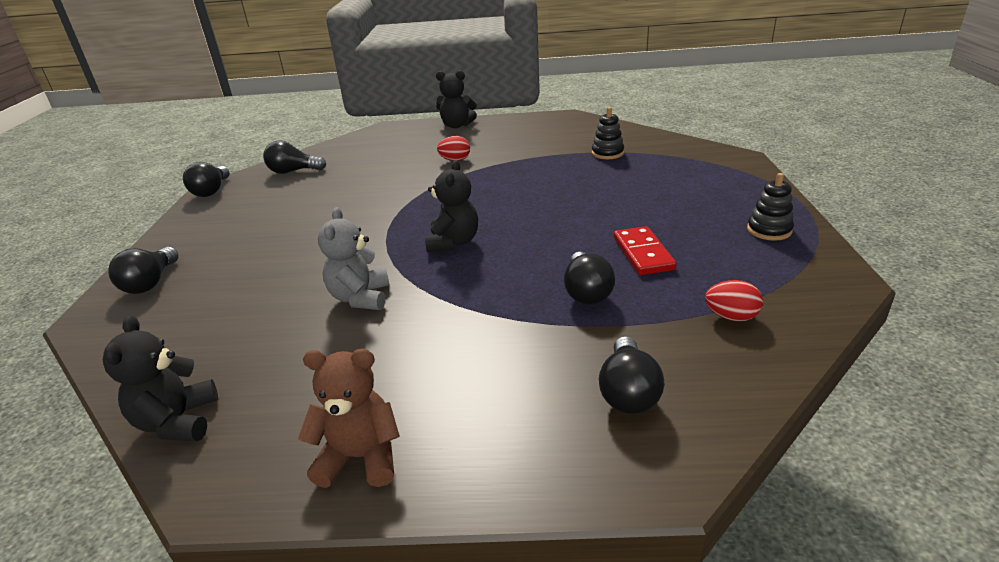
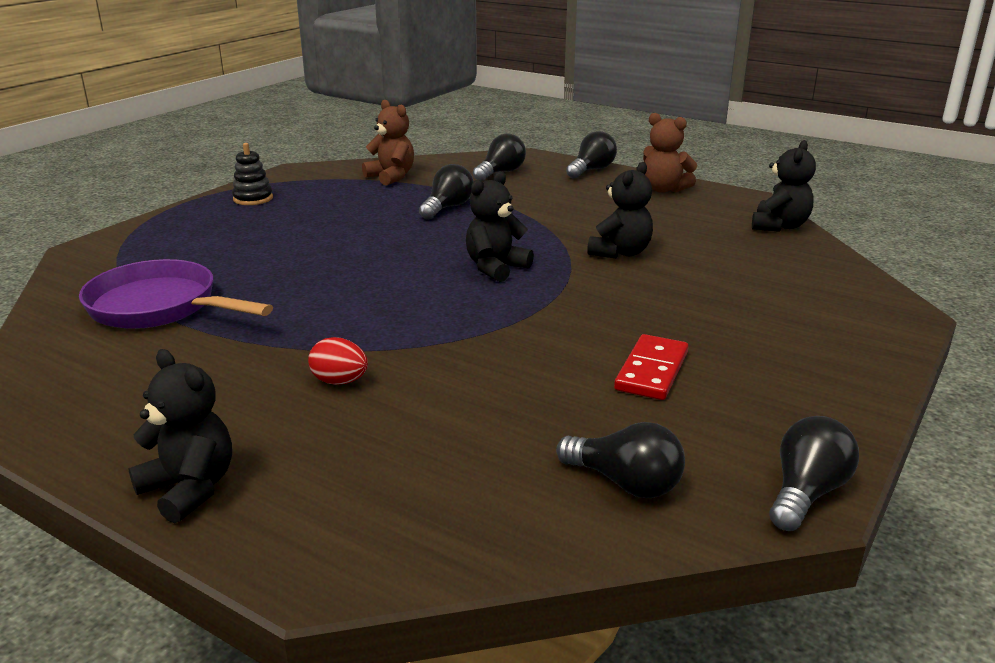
camera: 150 degrees left, 5 degrees down
(151, 283) = (850, 333): black light bulb -> black light bulb (591, 170)
(360, 298) = (620, 252): grey teddy bear -> black teddy bear
(607, 153) = (160, 307): black stacking toy -> purple pan
(643, 254) = (366, 213): red domino -> red domino (652, 371)
(731, 317) = (391, 177): red egg -> brown teddy bear

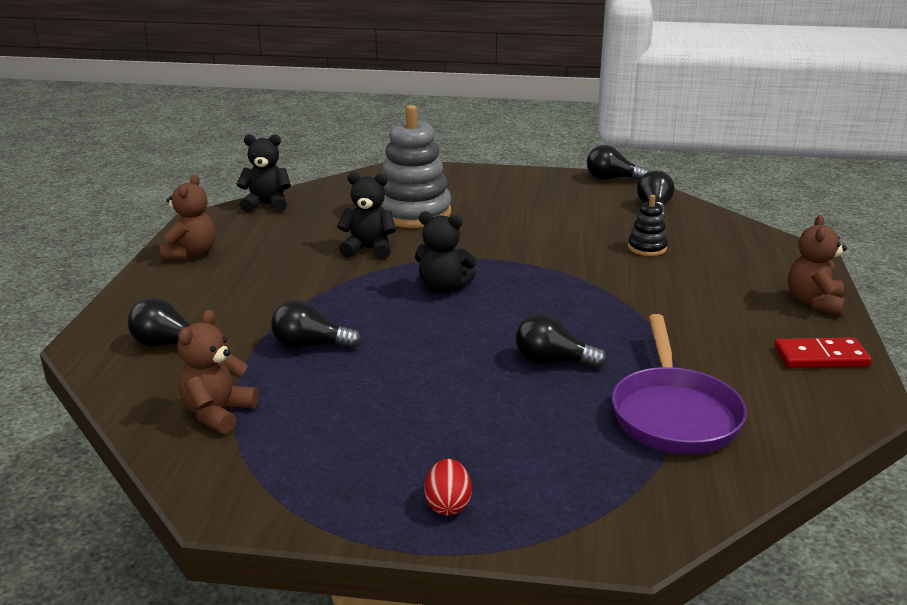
camera: 115 degrees left, 0 degrees up
(190, 489) = (814, 302): black teddy bear -> brown teddy bear
(253, 198) = (364, 492): black stacking toy -> black stacking toy (647, 248)
(340, 381) = (669, 296): red egg -> red egg (448, 505)
(591, 170) = (138, 296): black light bulb -> black light bulb (553, 361)
(652, 371) = (544, 217): red domino -> red domino (820, 357)
(715, 291) = (413, 213): none -> grey stacking toy

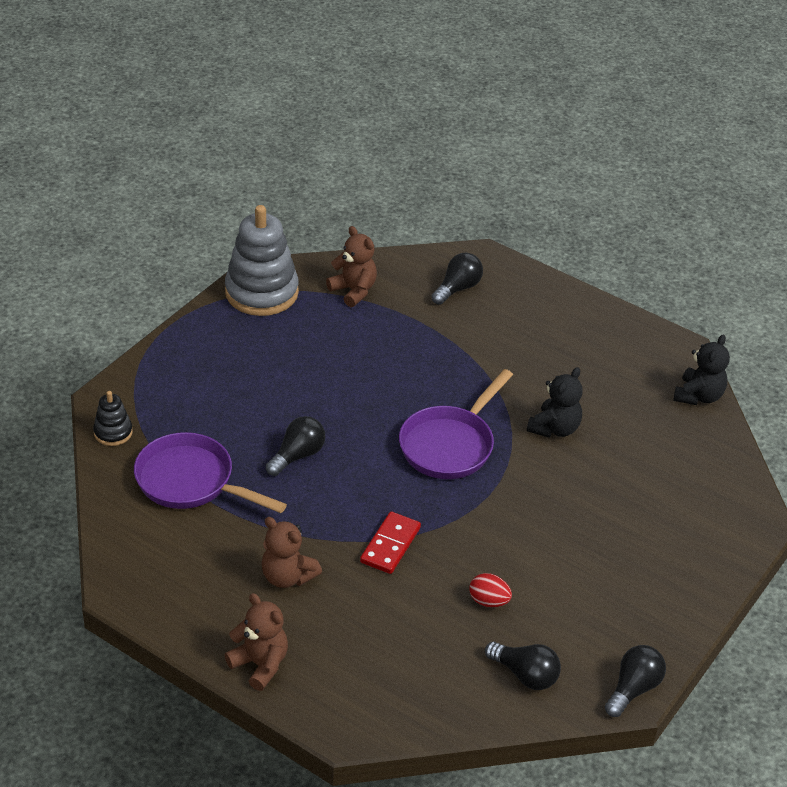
camera: 115 degrees right, 15 degrees up
(191, 254) = (608, 328): brown teddy bear -> brown teddy bear (287, 576)
(310, 345) = (408, 349): black light bulb -> none
(413, 213) = (622, 485): grey stacking toy -> grey stacking toy (261, 292)
(443, 288) = (450, 445): black teddy bear -> purple pan
(448, 505) = (193, 349): red egg -> red egg (488, 601)
(647, 248) = (439, 614): black stacking toy -> black stacking toy (113, 432)
(820, 357) = (186, 606): red domino -> red domino (390, 545)

